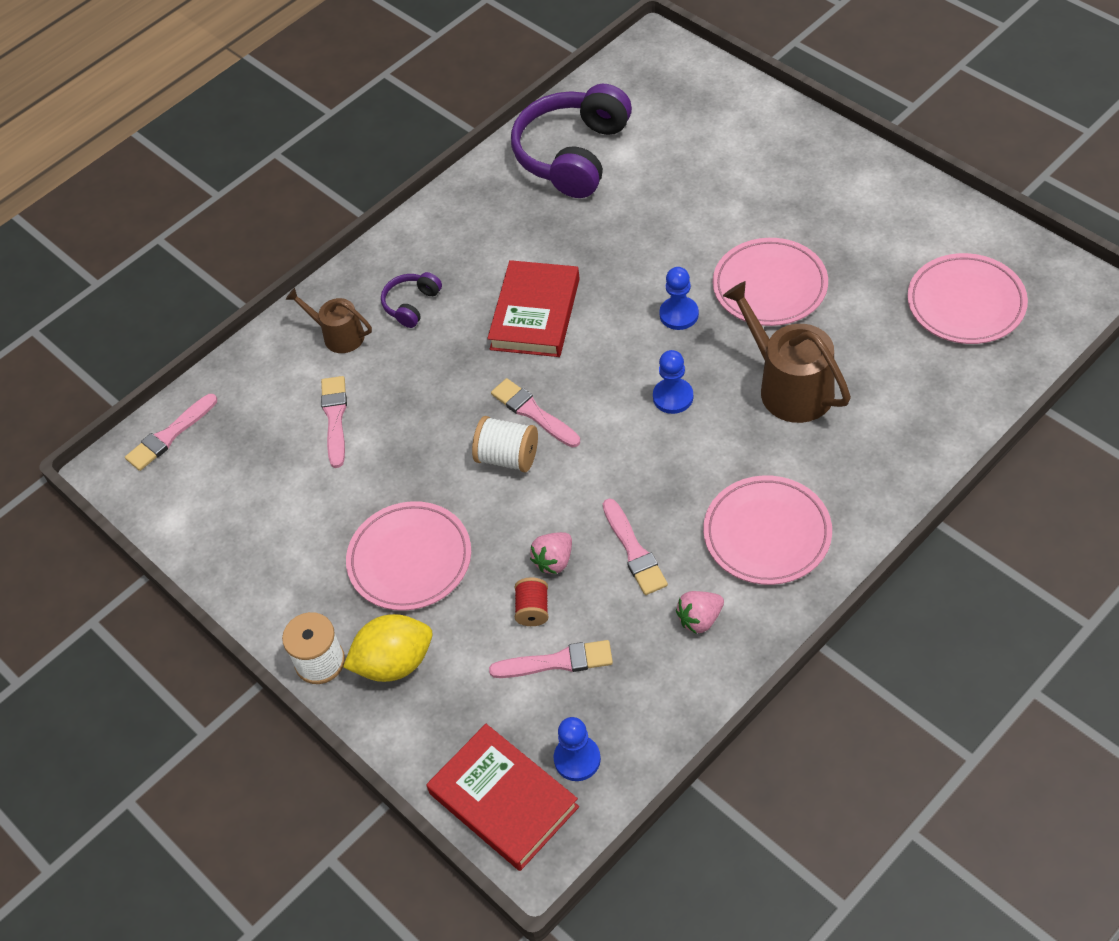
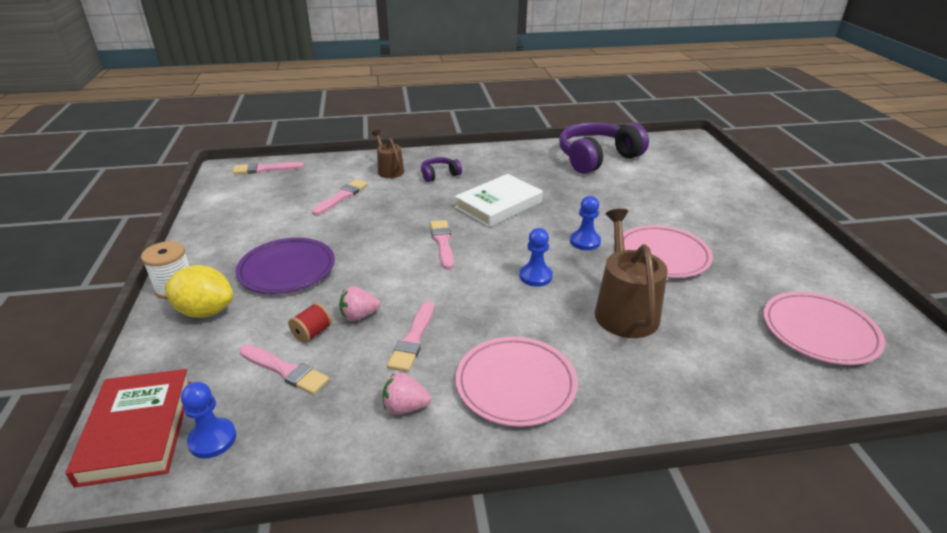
camera: 30 degrees right, 20 degrees down
(410, 559) = (287, 269): pink plate -> purple plate
(508, 457) = (402, 254): white spool -> none
(535, 314) = (498, 205): red book -> white book

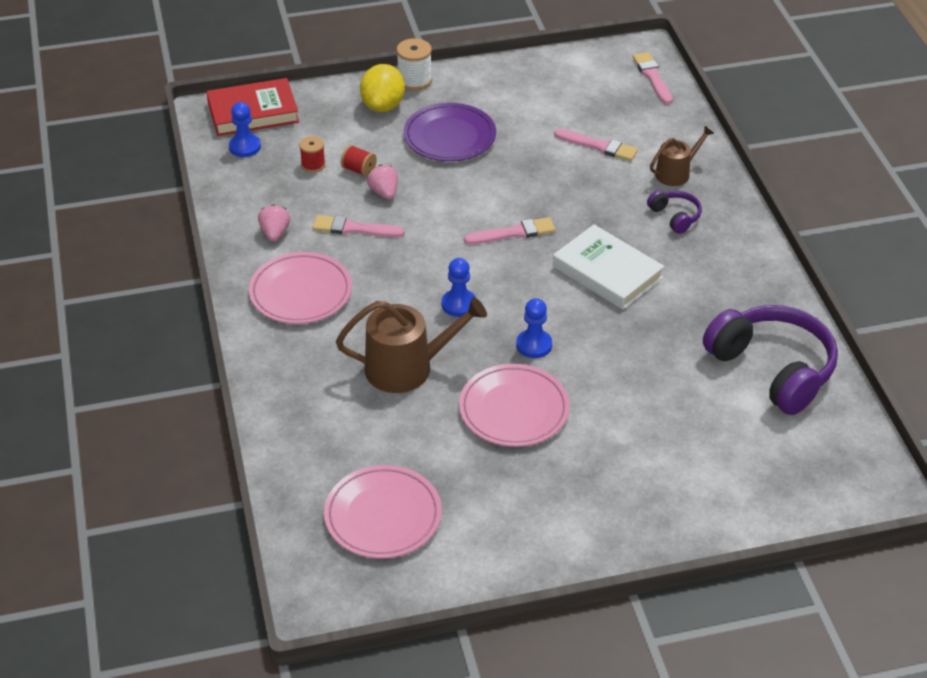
camera: 85 degrees right, 10 degrees up
(285, 370) = (313, 165): pink brush -> red spool

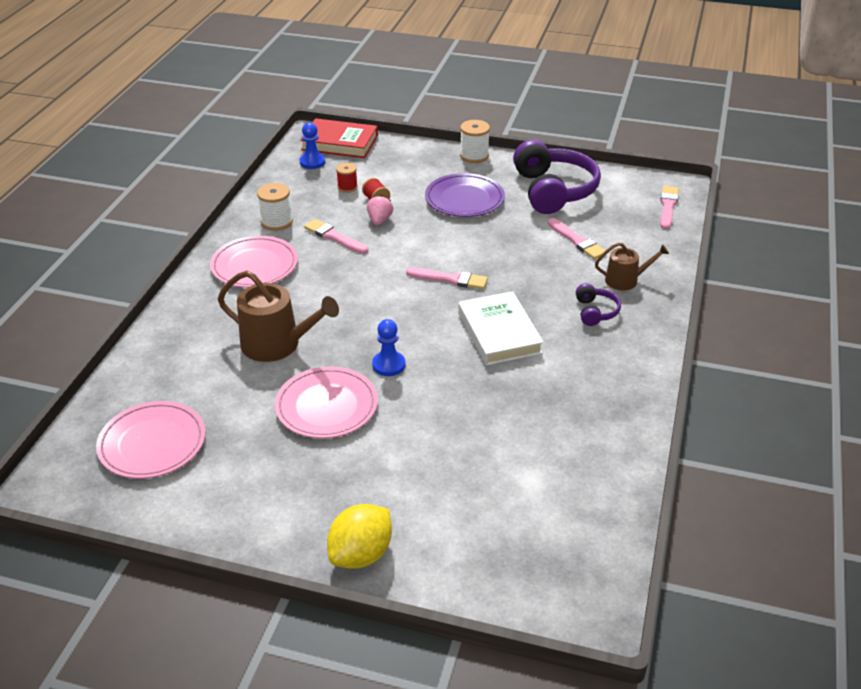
camera: 30 degrees right, 5 degrees down
(275, 233) = (276, 222): pink strawberry -> white spool
(383, 106) = (435, 165): yellow lemon -> yellow lemon (361, 554)
(459, 304) = (359, 314): blue pawn -> none
(772, 369) = (575, 462): purple headphones -> purple headphones (553, 191)

